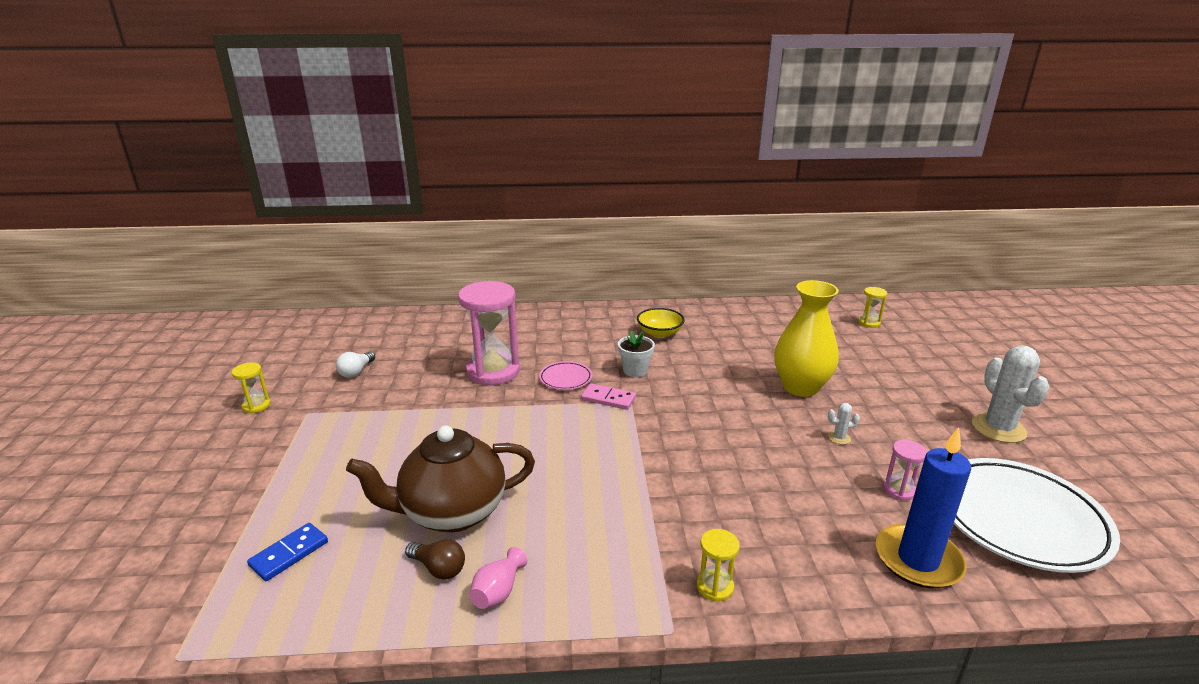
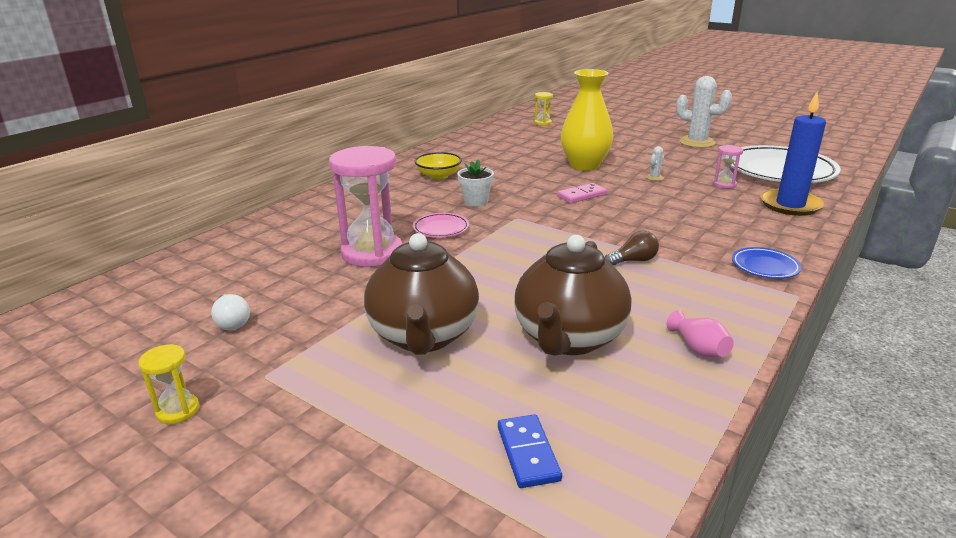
camera: 50 degrees left, 0 degrees up
(399, 446) = (424, 336): none -> brown teapot
(439, 568) = (641, 368): brown light bulb -> brown light bulb (633, 261)
(608, 399) = (499, 224): pink domino -> pink domino (582, 195)
(715, 586) = (765, 267): yellow hourglass -> blue plate

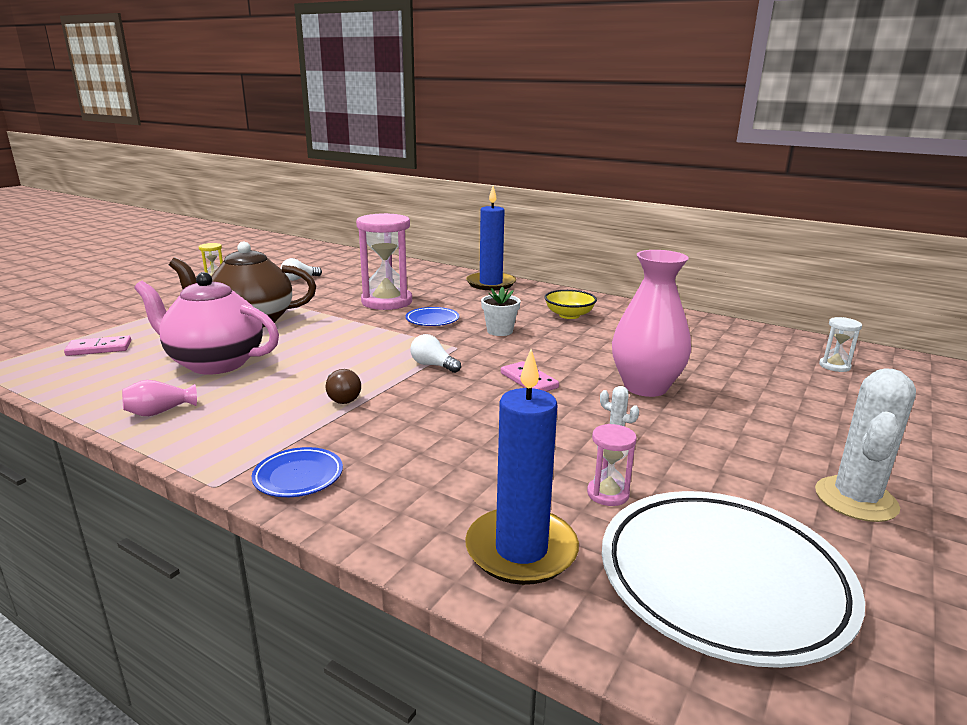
camera: 85 degrees right, 5 degrees down
(327, 202) = (491, 283): none -> blue candle
(441, 228) = (432, 320): pink plate -> blue plate
(528, 453) = (99, 348): blue domino -> pink domino
(542, 123) = (834, 366): yellow hourglass -> white hourglass
(558, 227) = (433, 365): none -> white light bulb
(569, 338) = (214, 363): brown teapot -> pink teapot
(584, 165) = (645, 387): yellow vase -> pink vase

